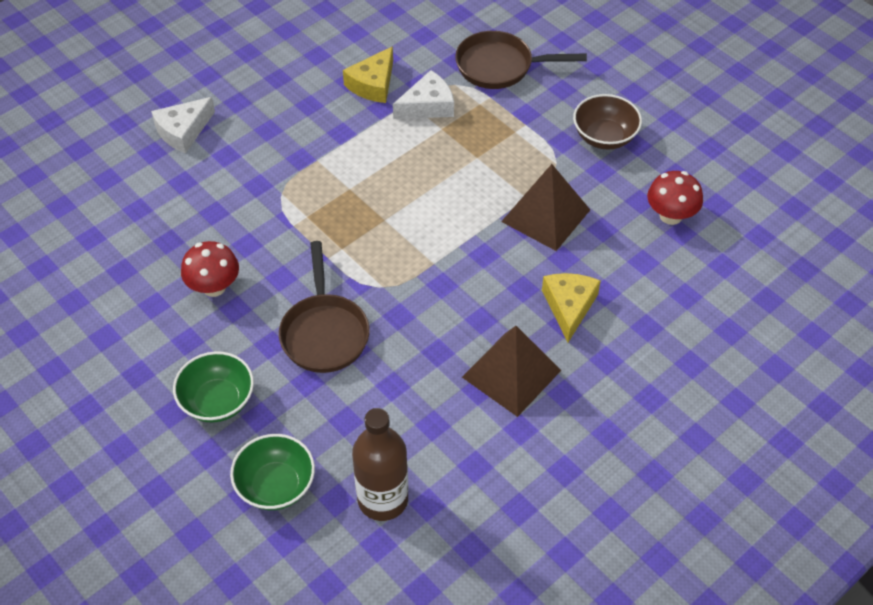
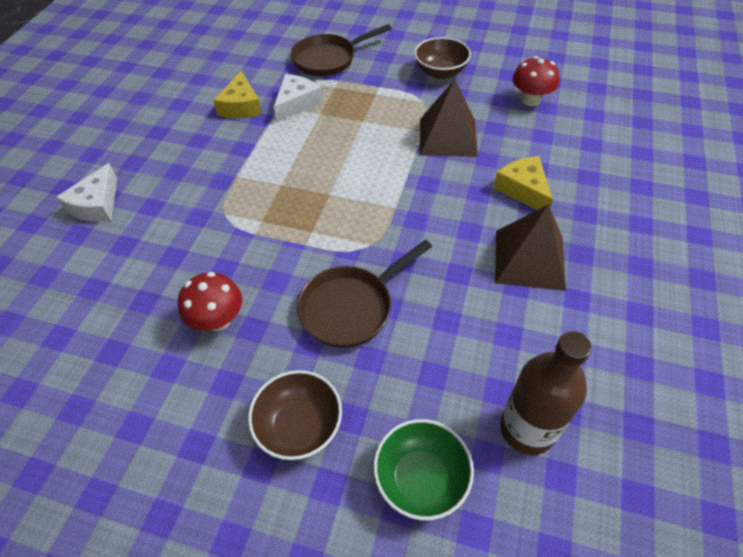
camera: 30 degrees left, 0 degrees up
(217, 401) = (299, 426): green bowl -> brown bowl
(324, 333) = (351, 307): brown pan -> brown pan turned 90 degrees clockwise

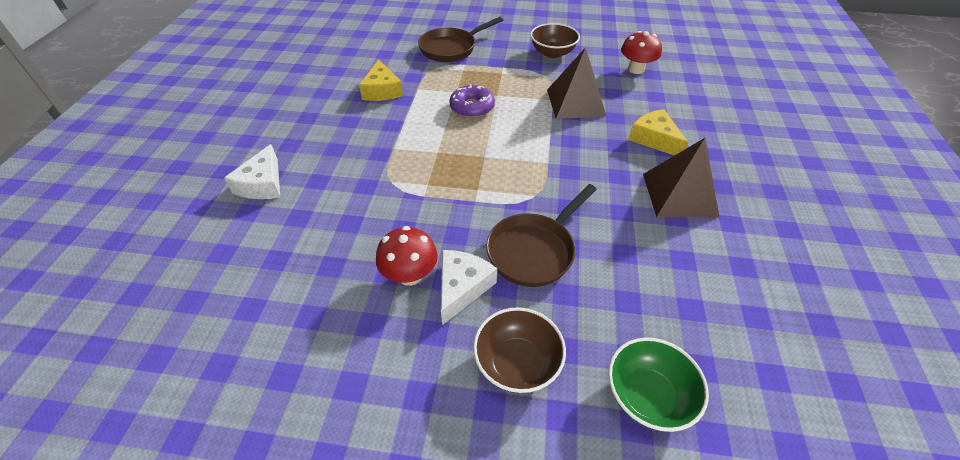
camera: 10 degrees left, 5 degrees down
(296, 103) = (432, 85): white cheese -> white cheese (462, 287)
(332, 134) = (472, 107): none -> purple donut
(527, 429) = (728, 338): brown bottle -> none

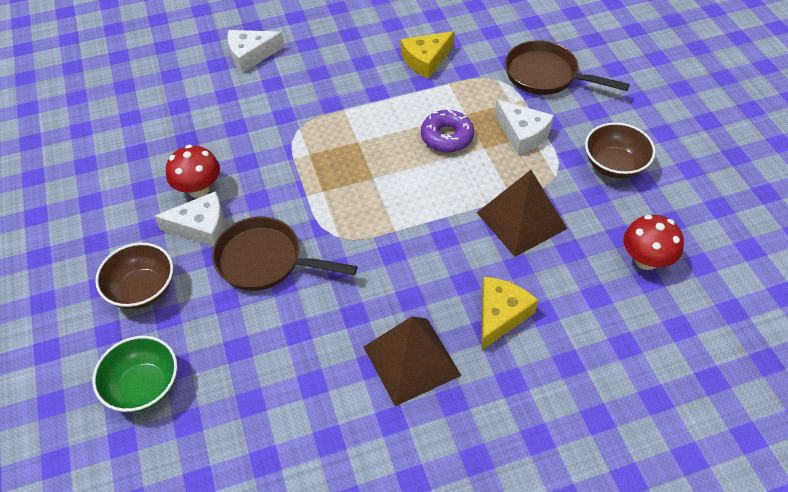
camera: 65 degrees right, 5 degrees up
(497, 75) = (522, 133): none -> white cheese

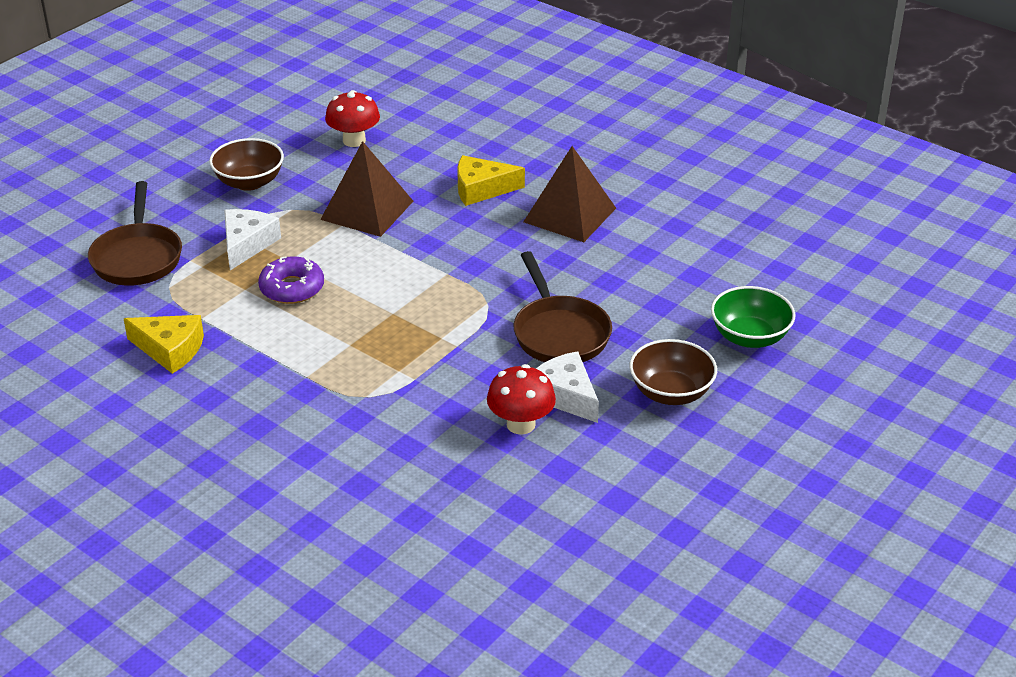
camera: 125 degrees left, 15 degrees down
(251, 55) = (267, 503): white cheese -> none

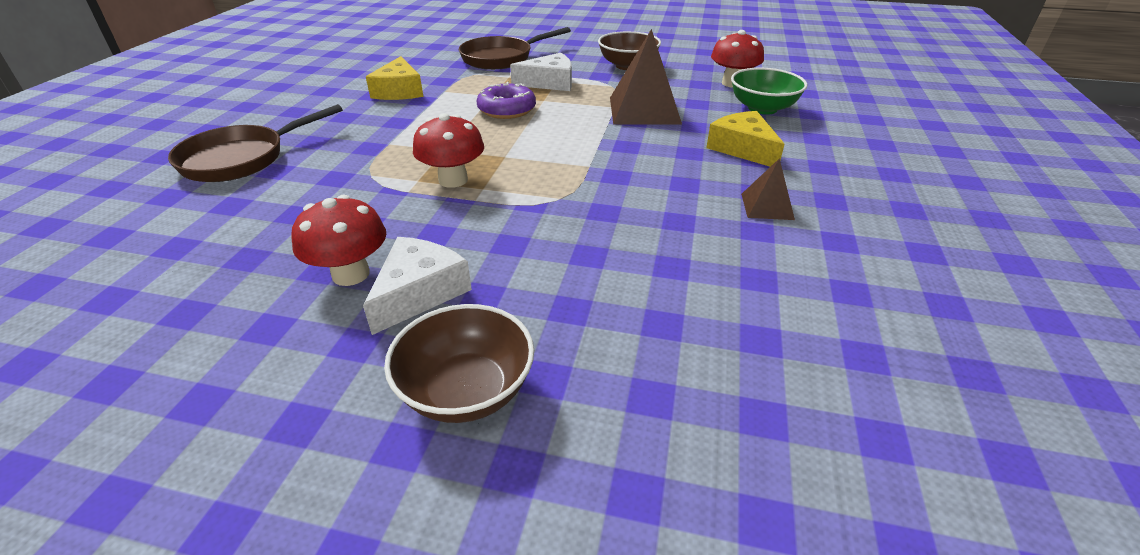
camera: 65 degrees right, 0 degrees up
(414, 350) = (453, 180): none -> red mushroom
(559, 333) = (539, 256): brown pan -> brown pan (241, 159)
(569, 215) = (767, 206): brown pyramid -> brown pyramid, size x0.52
(749, 337) = (665, 451): green bowl -> green bowl (762, 108)

